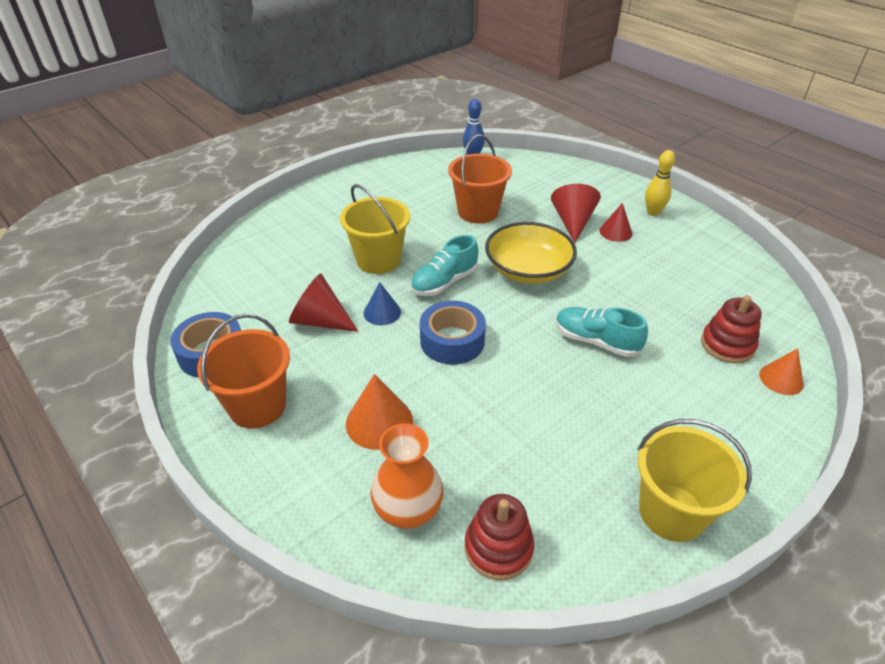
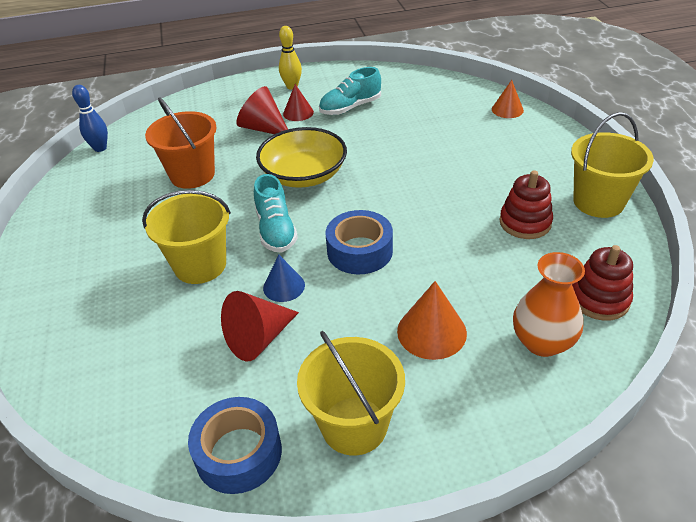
camera: 60 degrees left, 0 degrees up
(257, 406) = (354, 425): orange bucket -> yellow bucket
(596, 341) = (417, 172): turquoise shoe -> turquoise shoe (350, 107)
(727, 345) = (462, 116): red stacking toy -> red stacking toy (525, 222)

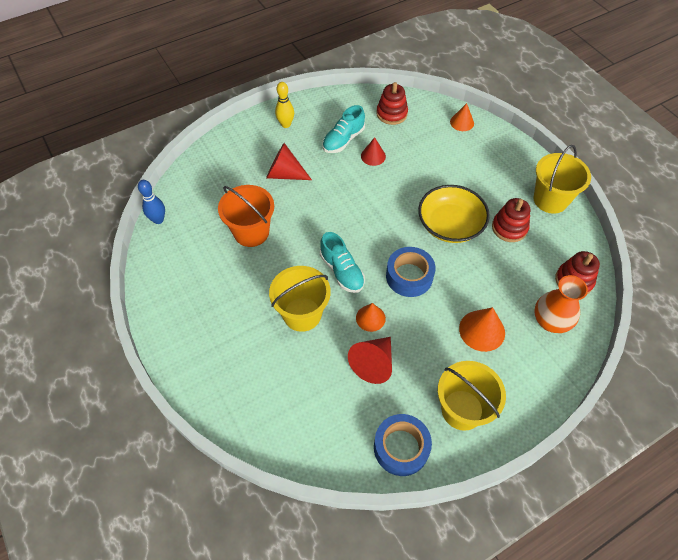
camera: 20 degrees left, 15 degrees up
(284, 286) = (370, 318): blue cone -> orange cone
(298, 113) = (304, 152): red cone -> red cone (373, 156)
(304, 175) = (338, 215): yellow bowl -> yellow bowl (450, 225)
(422, 91) = (391, 114): none -> red stacking toy

